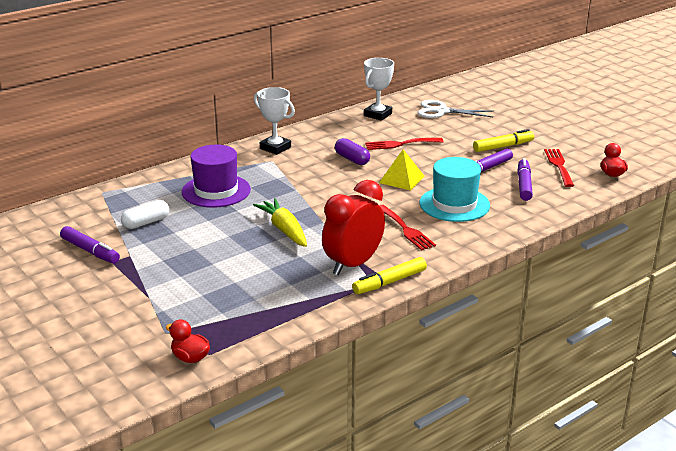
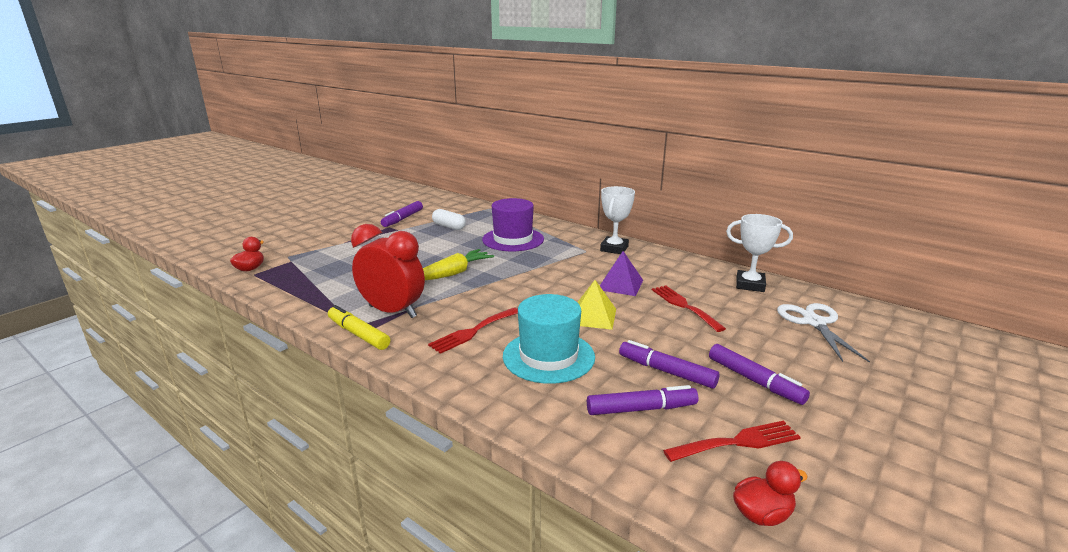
camera: 75 degrees right, 5 degrees down
(352, 159) = (620, 284): purple capsule -> purple pyramid
(503, 146) = (754, 381): yellow marker -> purple marker

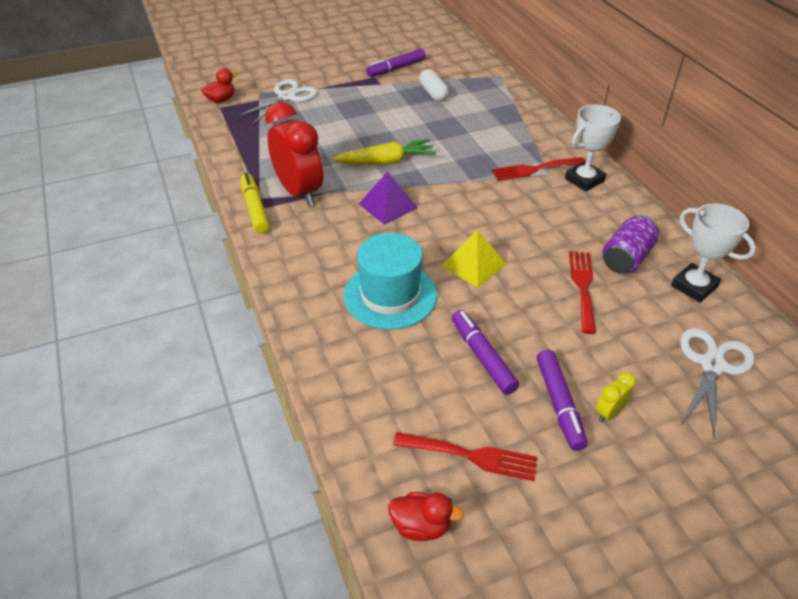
camera: 30 degrees right, 20 degrees up
(318, 254) = (287, 97): none -> white scissors
(473, 331) = (348, 241): red fork -> red fork (534, 169)
(513, 239) = (484, 132): purple hat -> none
(620, 284) = (541, 234): purple pyramid -> purple pyramid (387, 205)
(641, 409) = (419, 385): purple marker -> none
(692, 282) = (626, 258): none -> purple can
(792, 373) = (609, 413): none -> yellow clock

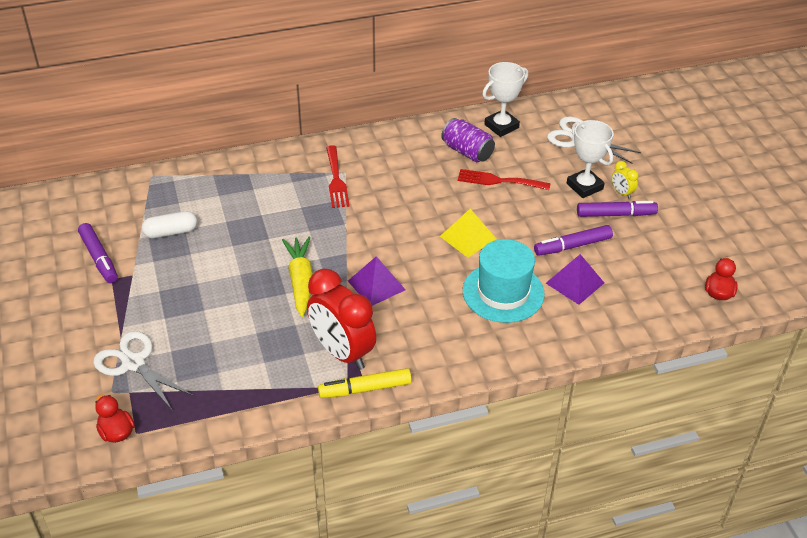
camera: 85 degrees left, 0 degrees up
(299, 192) = (342, 352): red clock -> red clock turned 105 degrees counterclockwise
(416, 358) = (574, 283): none -> purple pyramid
(472, 456) = (662, 263): red fork -> none
(584, 180) = (359, 153): white trophy -> white trophy (584, 186)

